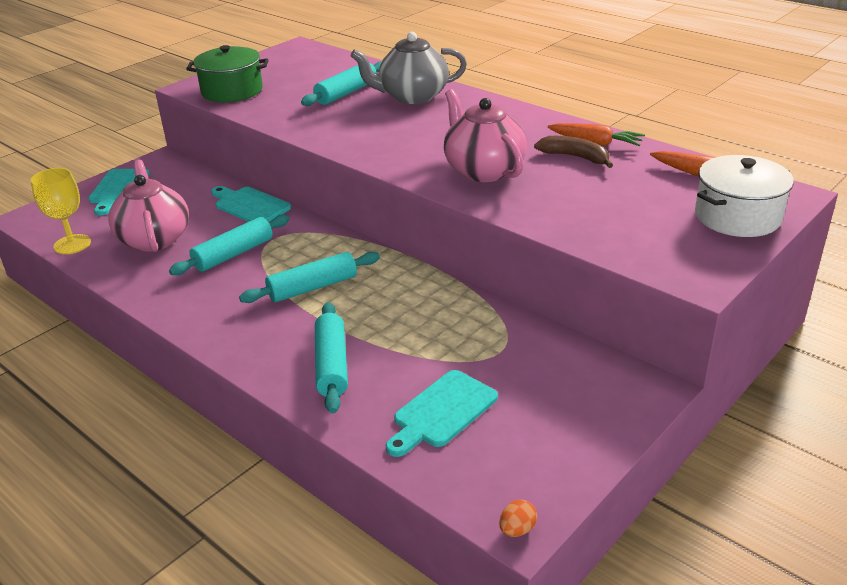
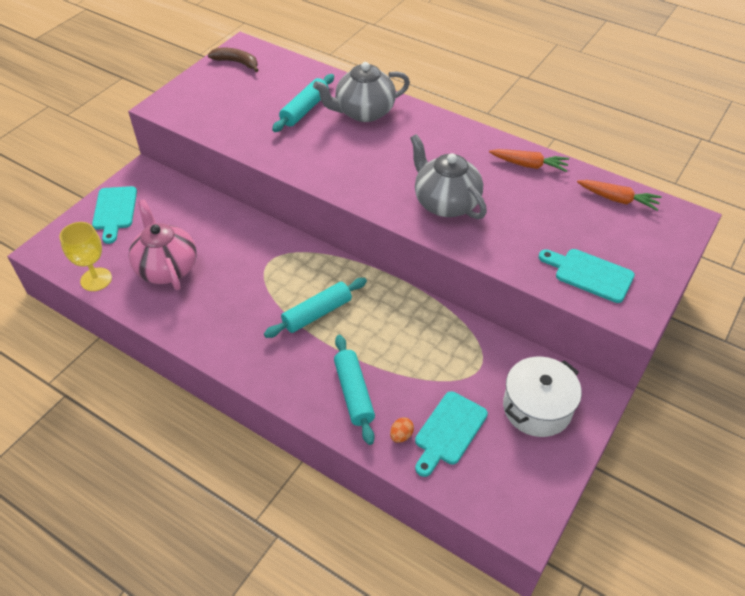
camera: 10 degrees left, 15 degrees up
(232, 91) = (201, 110): green pot -> none
(234, 254) = (241, 281): turquoise rolling pin -> none
(250, 205) = (238, 224): turquoise cutting board -> turquoise cutting board (589, 274)
(483, 170) = (445, 203): pink teapot -> grey teapot
(517, 529) = (525, 532): orange egg -> orange egg (401, 435)
(575, 157) = (516, 183): brown banana -> brown banana (237, 63)
(737, 216) = (652, 246): white pot -> white pot (537, 408)

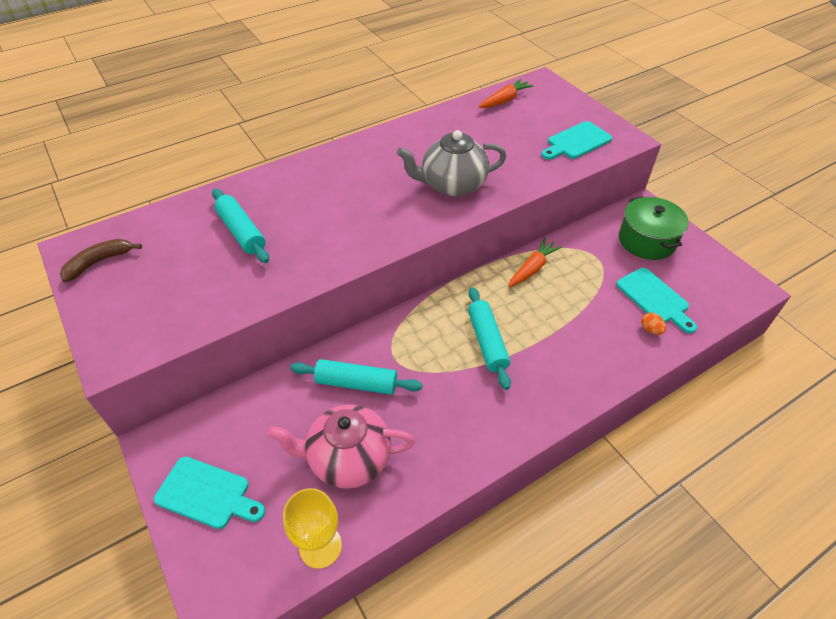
camera: 65 degrees left, 0 degrees up
(353, 393) = (594, 346): turquoise rolling pin -> turquoise rolling pin (356, 383)
(363, 112) = (284, 192): grey teapot -> none
(529, 165) = (436, 125): orange carrot -> orange carrot (532, 268)
(537, 408) = (647, 240): white pot -> green pot

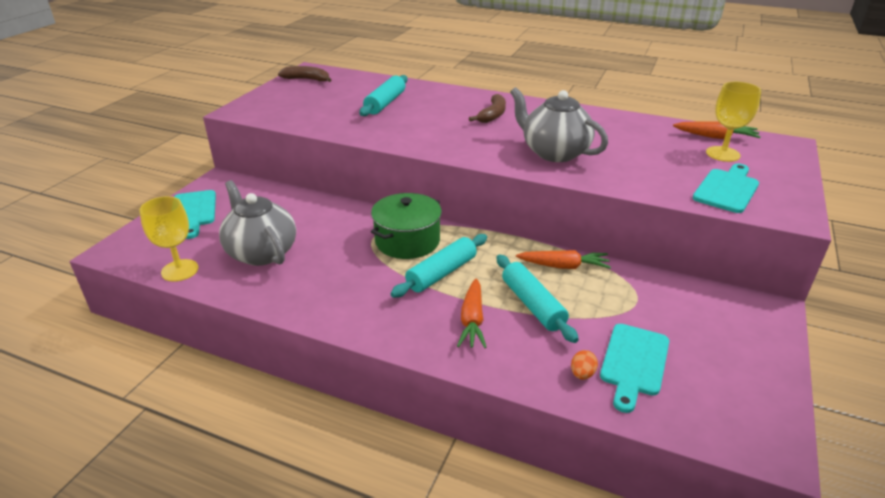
camera: 55 degrees right, 15 degrees down
(348, 459) = (261, 252): pink teapot -> grey teapot
(349, 179) = (492, 115): none -> brown banana
(356, 383) = (333, 229): turquoise rolling pin -> turquoise rolling pin (532, 305)
(530, 113) = (722, 154): none -> yellow goblet
(559, 355) = (472, 320): none -> orange carrot
(576, 142) = (727, 189): turquoise cutting board -> turquoise cutting board turned 105 degrees clockwise
(647, 240) = (717, 328): green pot -> green pot (407, 241)

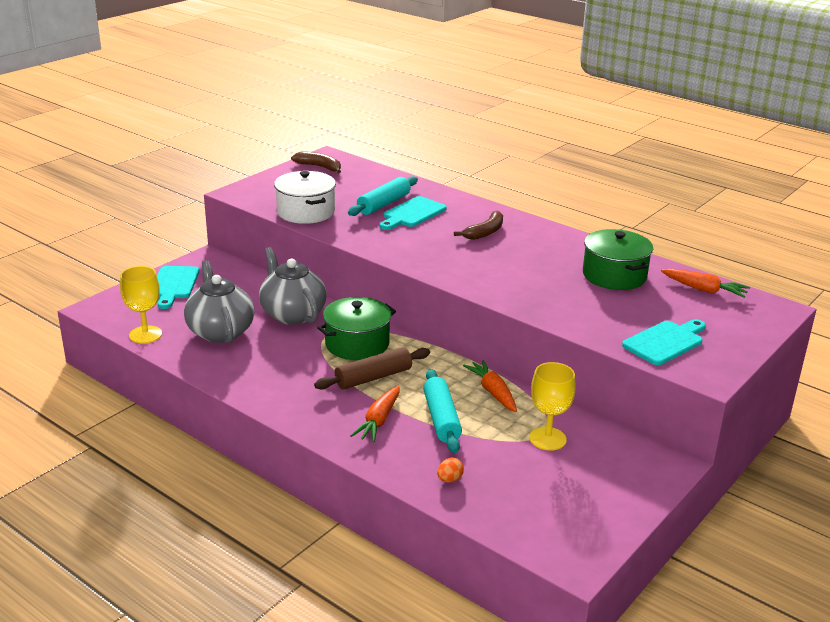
camera: 15 degrees right, 5 degrees down
(314, 119) = (306, 212): none -> white pot
(441, 273) = (373, 377): turquoise rolling pin -> brown rolling pin
(554, 152) = (519, 280): grey teapot -> grey teapot (292, 314)
(563, 266) = (493, 392): orange carrot -> orange carrot turned 135 degrees counterclockwise
(632, 136) = (614, 275): none -> green pot
(634, 363) = (502, 480): turquoise cutting board -> turquoise cutting board (412, 214)
(722, 154) = (695, 308): yellow goblet -> yellow goblet (547, 439)

